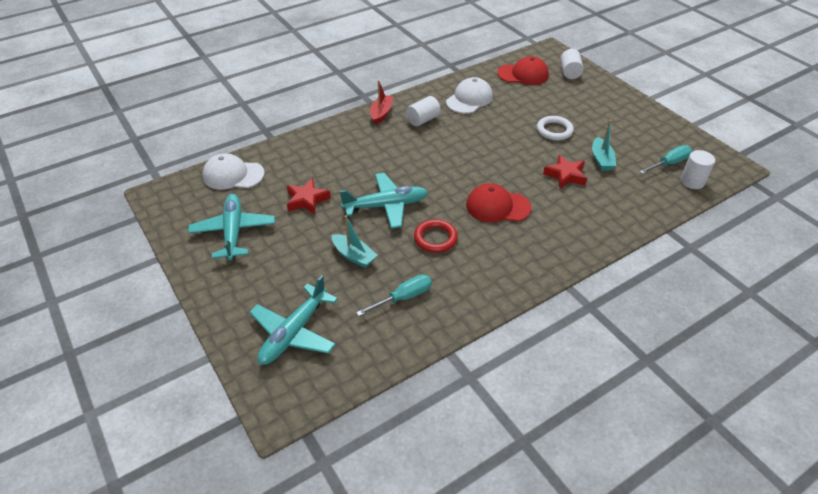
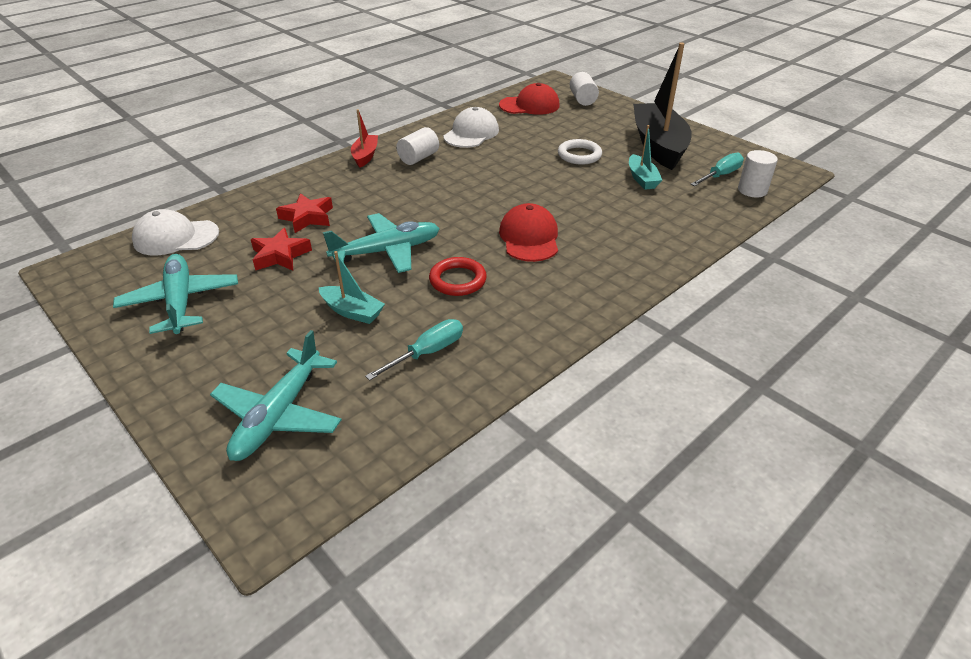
camera: 10 degrees left, 5 degrees down
(497, 206) = (529, 237): red cap -> red cap turned 90 degrees clockwise
(565, 175) = (604, 198): red star -> red star (307, 217)
(623, 128) = (658, 146): none -> black boat

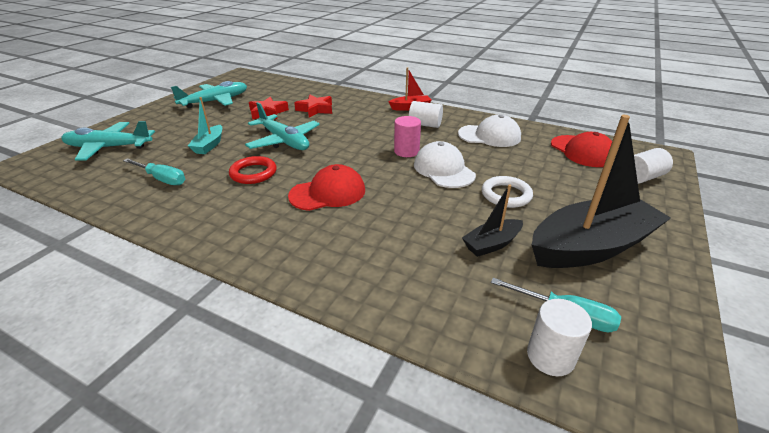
camera: 70 degrees right, 5 degrees down
(176, 237) = (277, 85): white cap -> white cap (443, 169)
(472, 181) = (406, 151): none -> pink cylinder
(642, 179) = (492, 244): turquoise boat -> black boat

